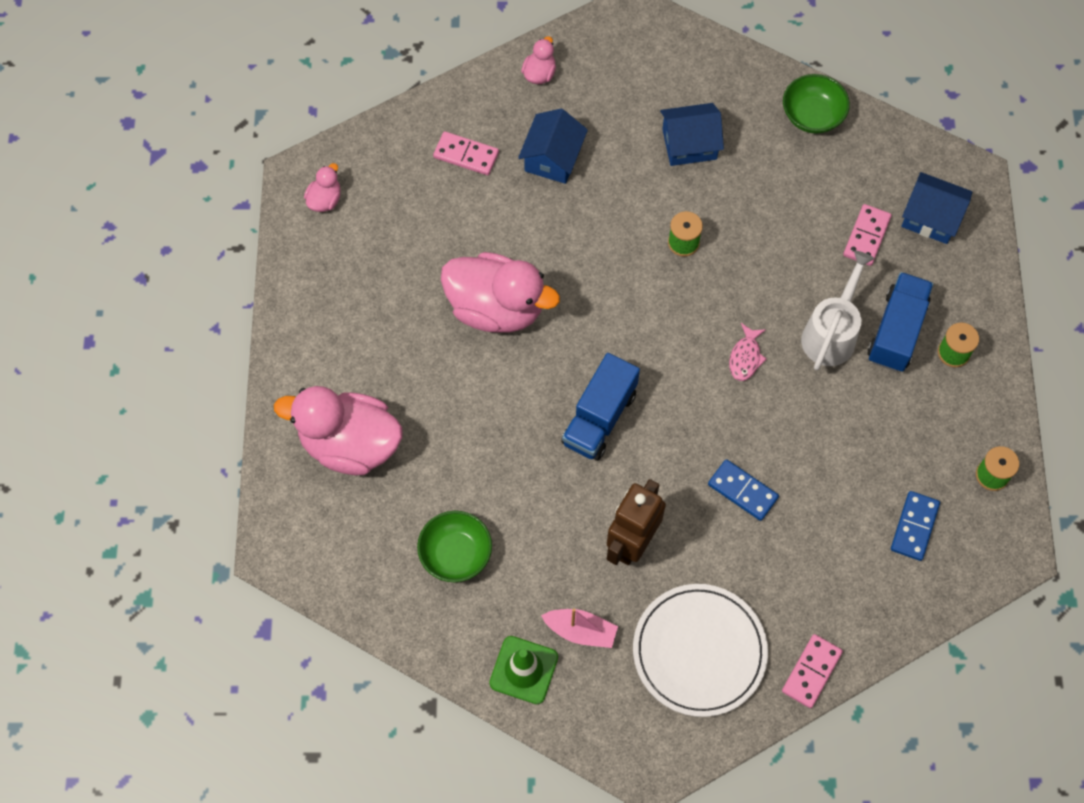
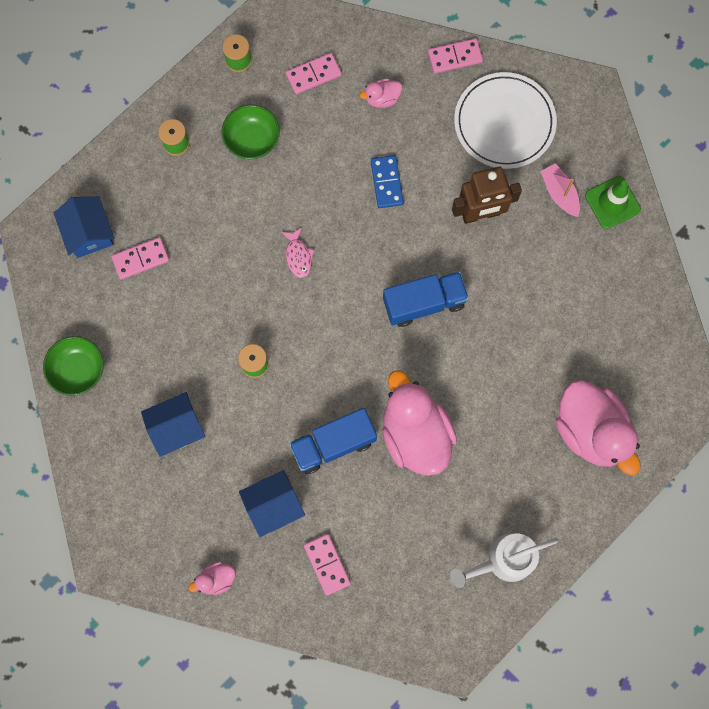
camera: 135 degrees left, 10 degrees up
(325, 200) = (452, 623): pink duck -> pink duck (382, 98)
(456, 554) = (589, 303): green bowl -> green bowl (252, 139)
(689, 144) = (176, 428): blue house -> blue house turned 60 degrees counterclockwise
(745, 357) = (298, 256): pink fish -> pink fish turned 105 degrees clockwise
(831, 332) = (231, 222): white watering can -> white watering can (503, 561)
(896, 331) = (193, 186): blue truck -> blue truck (333, 444)
(914, 527) = (313, 74): blue domino -> pink domino

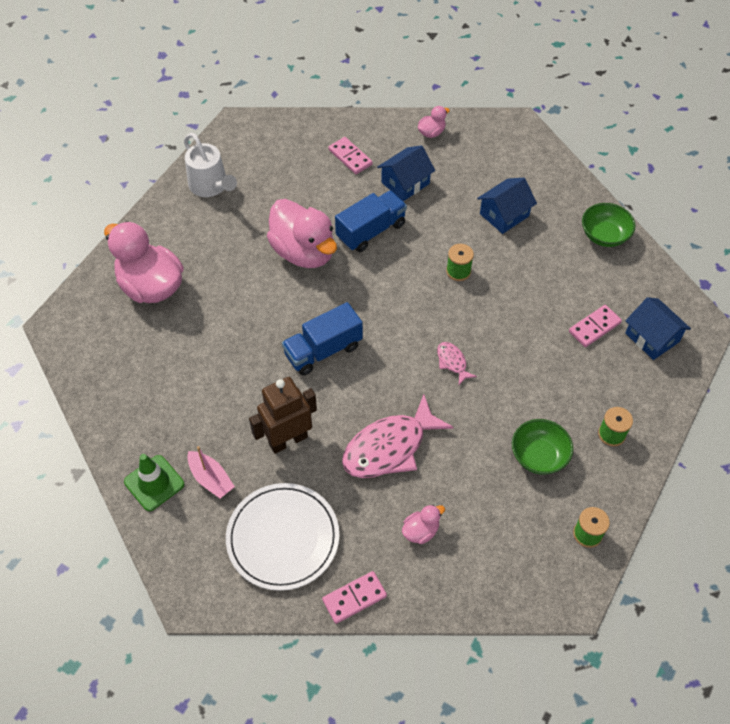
camera: 165 degrees right, 20 degrees down
(313, 74) = (502, 538): pink domino -> none
(387, 182) = (389, 447): blue domino -> pink fish
(503, 561) = (211, 186): white watering can -> white watering can turned 90 degrees clockwise

